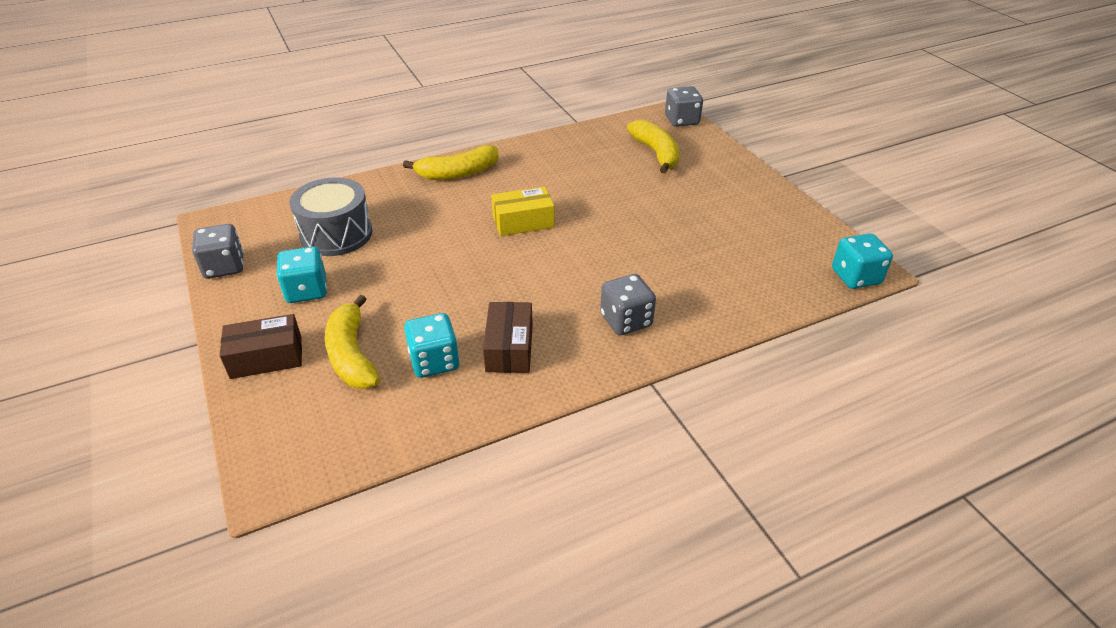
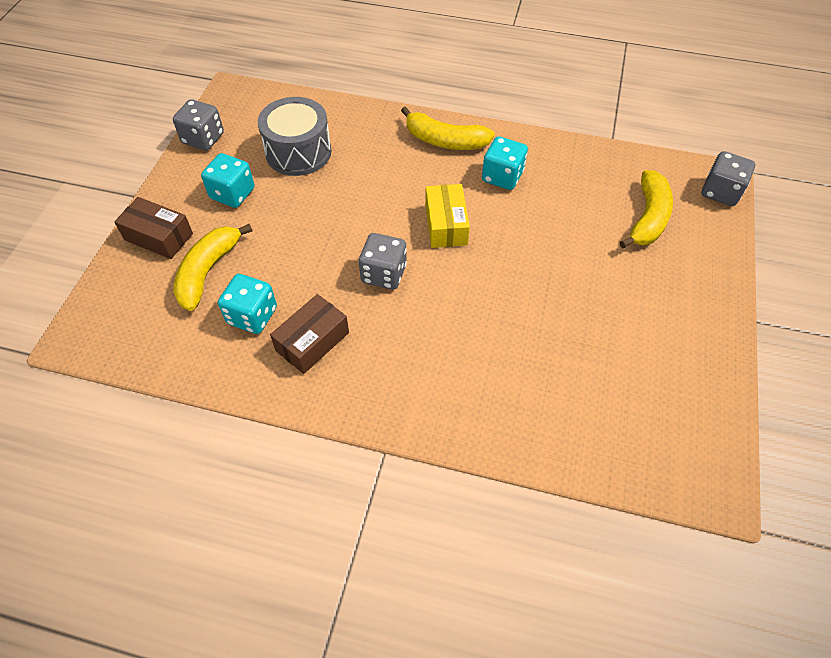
camera: 40 degrees right, 15 degrees up
(523, 222) = (446, 225): yellow box -> yellow box turned 60 degrees clockwise
(626, 320) = (424, 380): grey dice -> grey dice (384, 274)
(855, 277) = (691, 487): turquoise dice -> turquoise dice (502, 177)

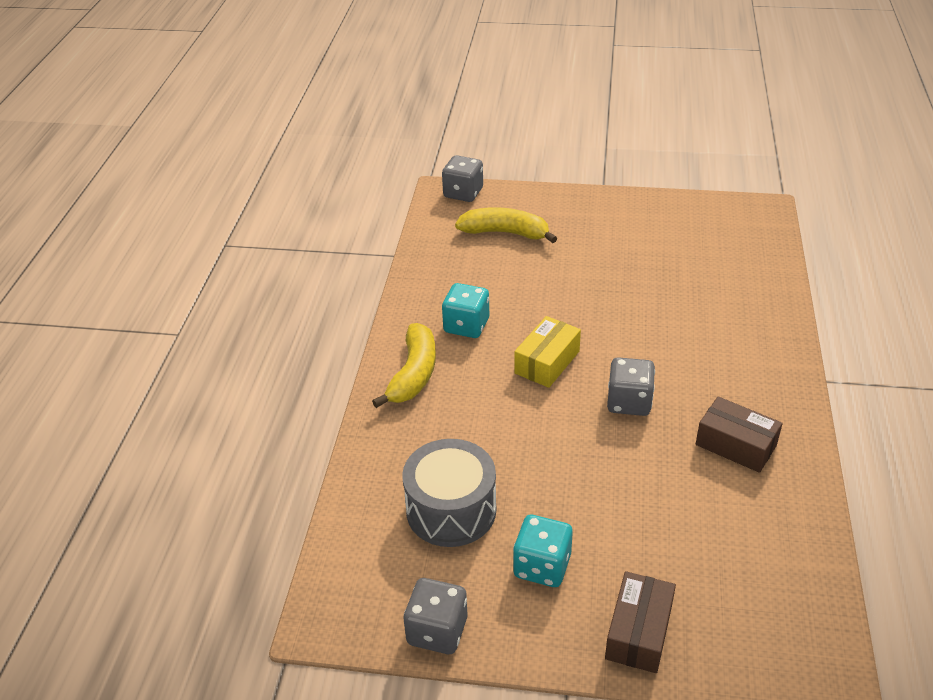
camera: 95 degrees left, 15 degrees down
(208, 271) = (677, 560): yellow banana -> none
(252, 316) = (724, 502): turquoise dice -> none
(446, 225) = (547, 362): yellow box -> yellow box turned 45 degrees counterclockwise

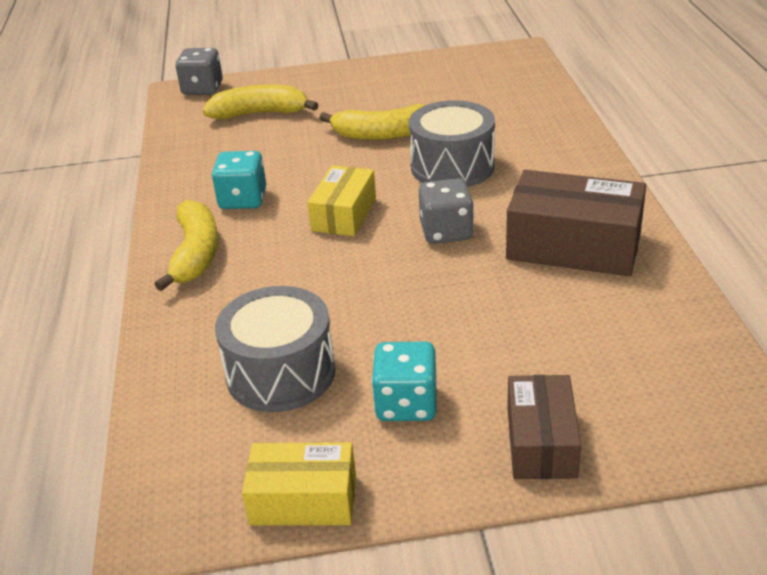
camera: 15 degrees left, 5 degrees down
(437, 631) = (303, 500): grey dice -> yellow box
(607, 281) = (383, 134): none -> yellow banana
(657, 332) = (452, 167): none -> grey drum
(735, 445) = (573, 246): brown box -> brown box, size x1.60

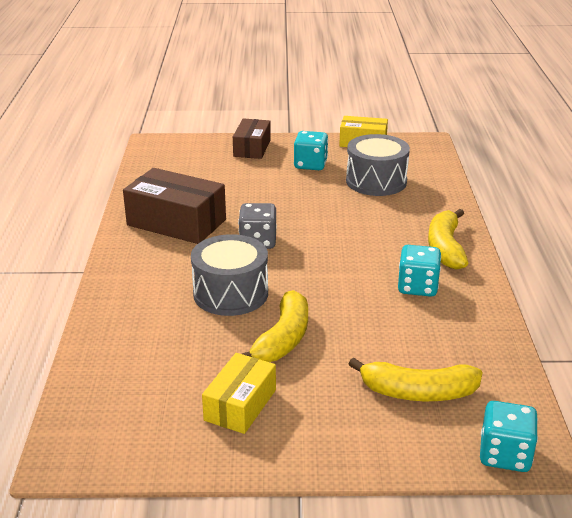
camera: 175 degrees left, 5 degrees down
(202, 89) = (505, 455): grey dice -> turquoise dice
(344, 214) = (332, 263): yellow box -> yellow box (240, 405)
(383, 134) = (283, 339): yellow banana -> yellow banana turned 105 degrees clockwise

